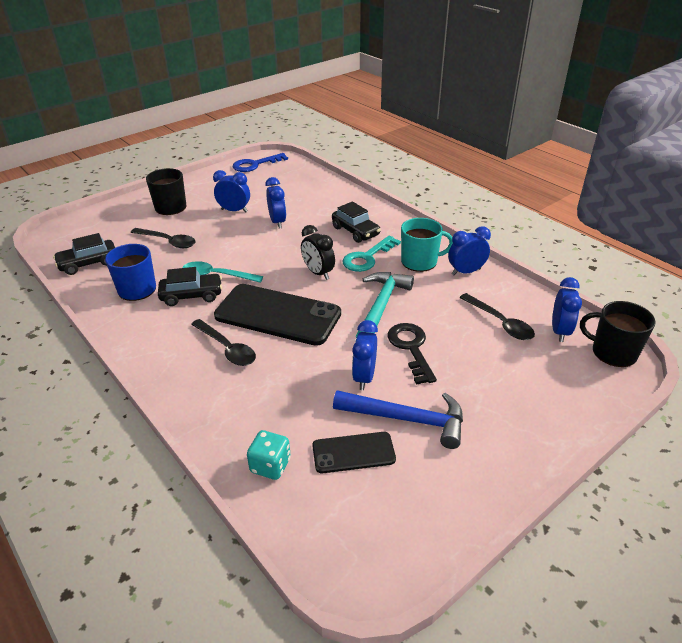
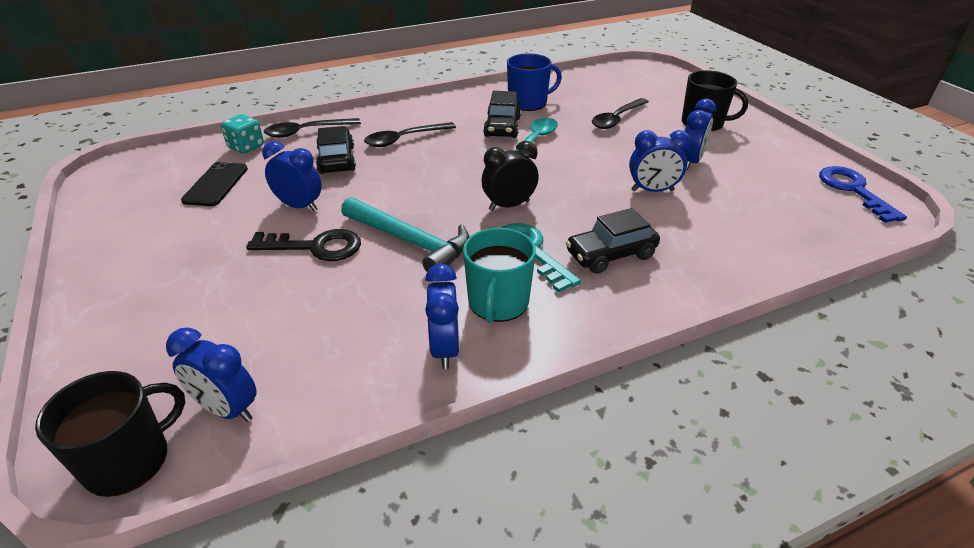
camera: 105 degrees right, 0 degrees up
(88, 263) = (584, 83): black car -> black car (336, 160)
(278, 315) = (439, 169): black phone -> none
(407, 419) = (220, 220): blue hammer -> none
(500, 323) = (298, 344): black spoon -> black spoon (306, 132)

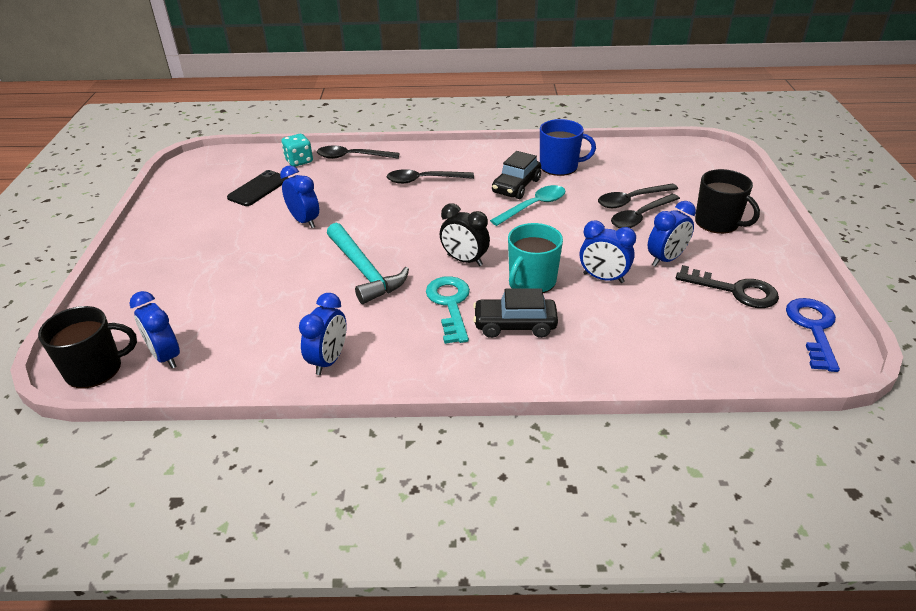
camera: 25 degrees right, 0 degrees up
(315, 247) = (294, 257): black key -> black key (735, 290)
(336, 160) = (358, 187): black car -> none
(498, 303) = (393, 338): turquoise mug -> turquoise mug (531, 281)
(509, 205) = (464, 260): black clock -> black clock turned 150 degrees counterclockwise
(637, 131) = (640, 217): none -> black spoon

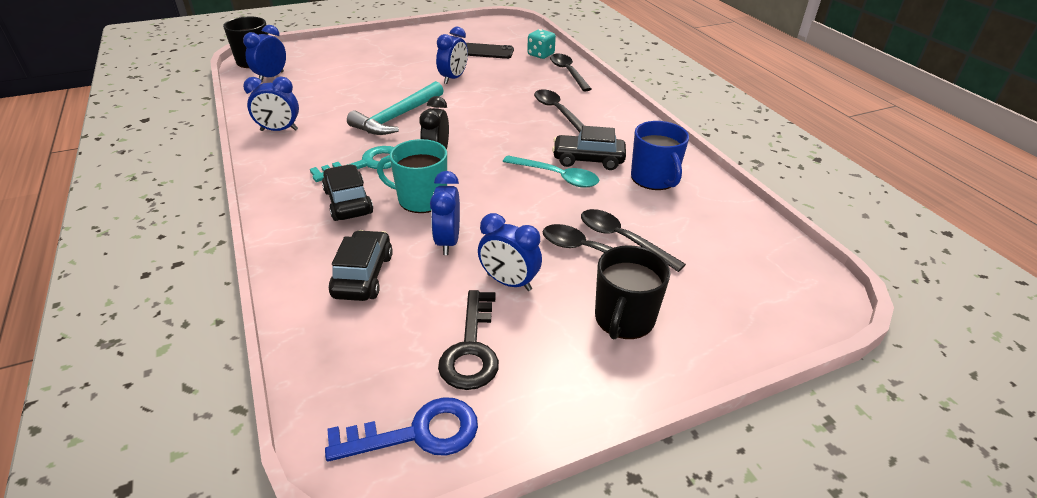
camera: 65 degrees right, 0 degrees up
(634, 330) = (363, 275): none -> black car

